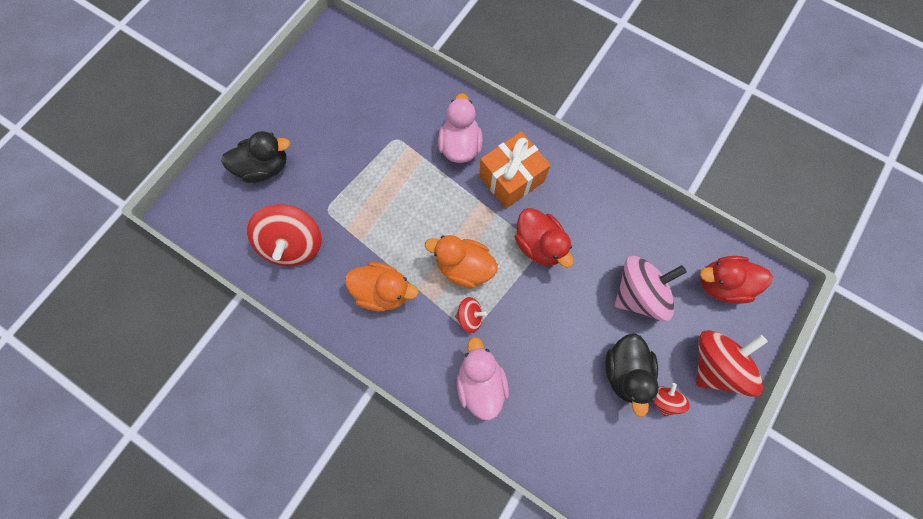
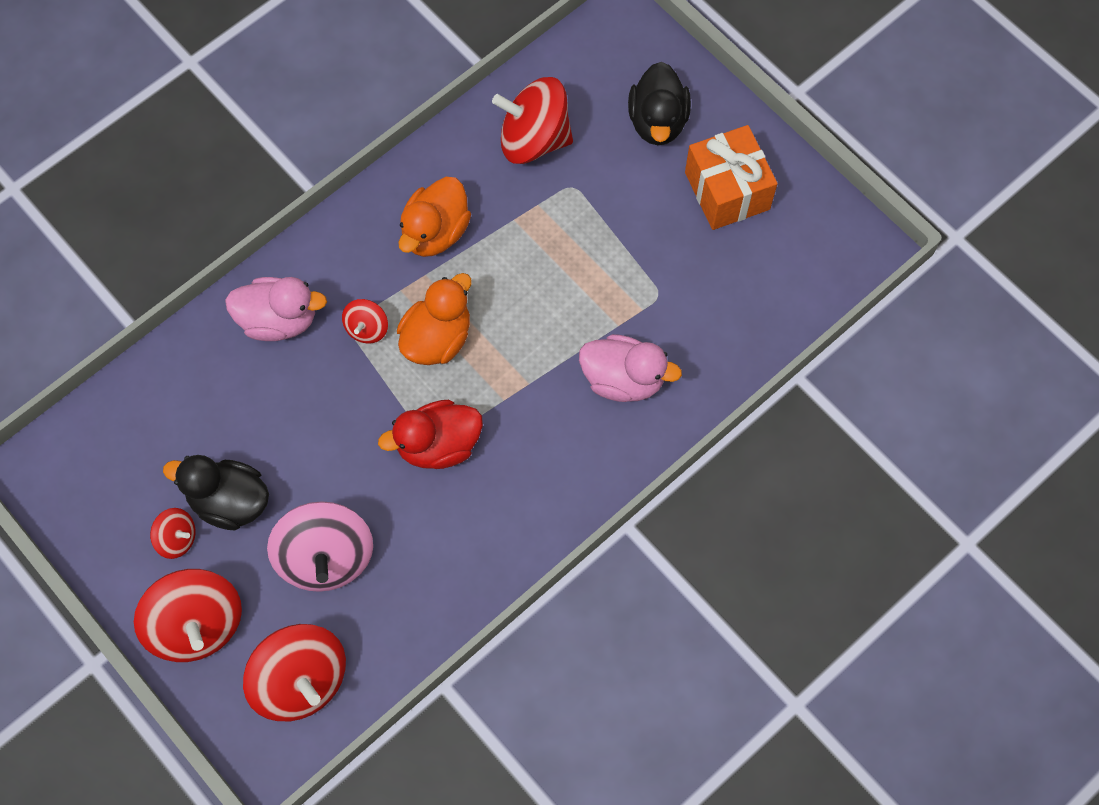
camera: 105 degrees right, 5 degrees down
(511, 179) = (550, 436): orange gift -> orange gift (727, 191)
(721, 284) = (301, 680): red duck -> red spinning top

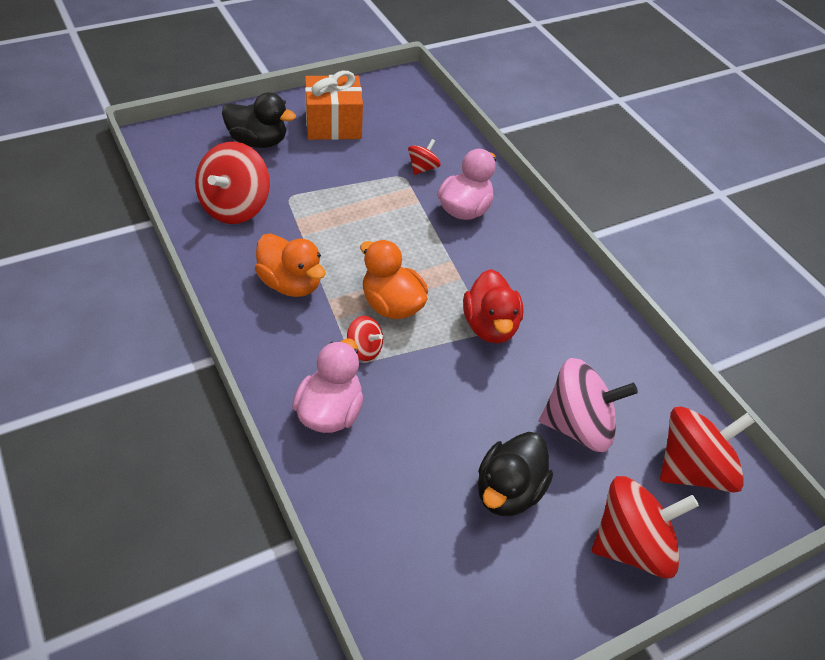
camera: 80 degrees left, 20 degrees down
(177, 538) = (538, 546): red spinning top -> red spinning top (423, 168)

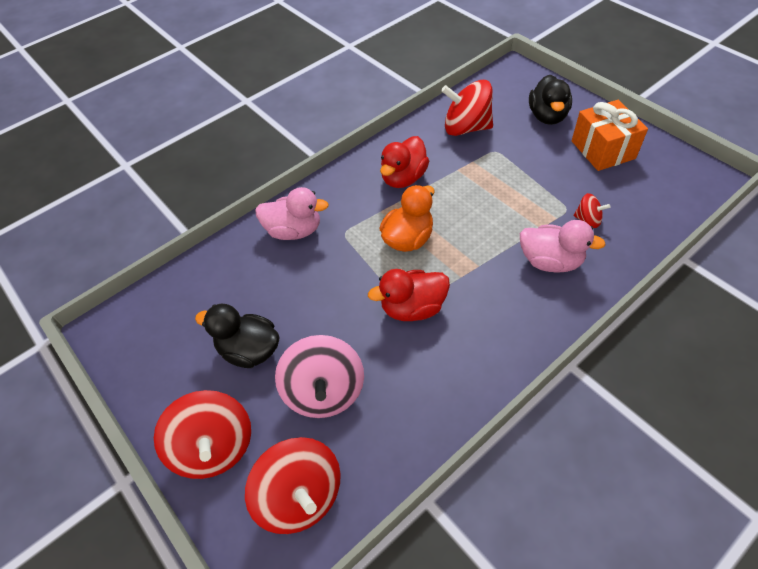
camera: 85 degrees right, 5 degrees up
(290, 284) = (403, 178): orange duck -> red duck
(364, 349) = (357, 234): red spinning top -> none

